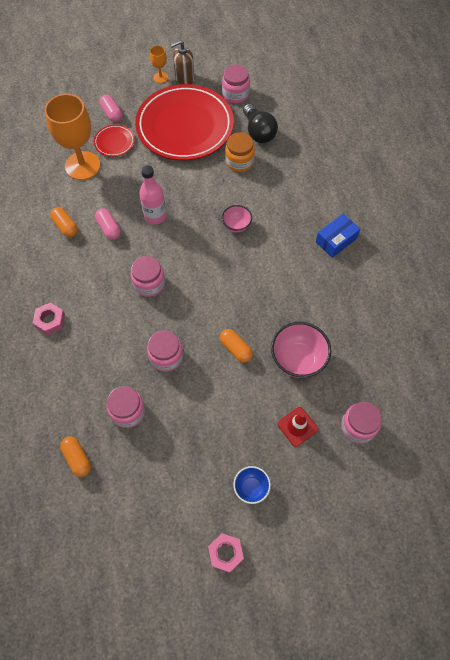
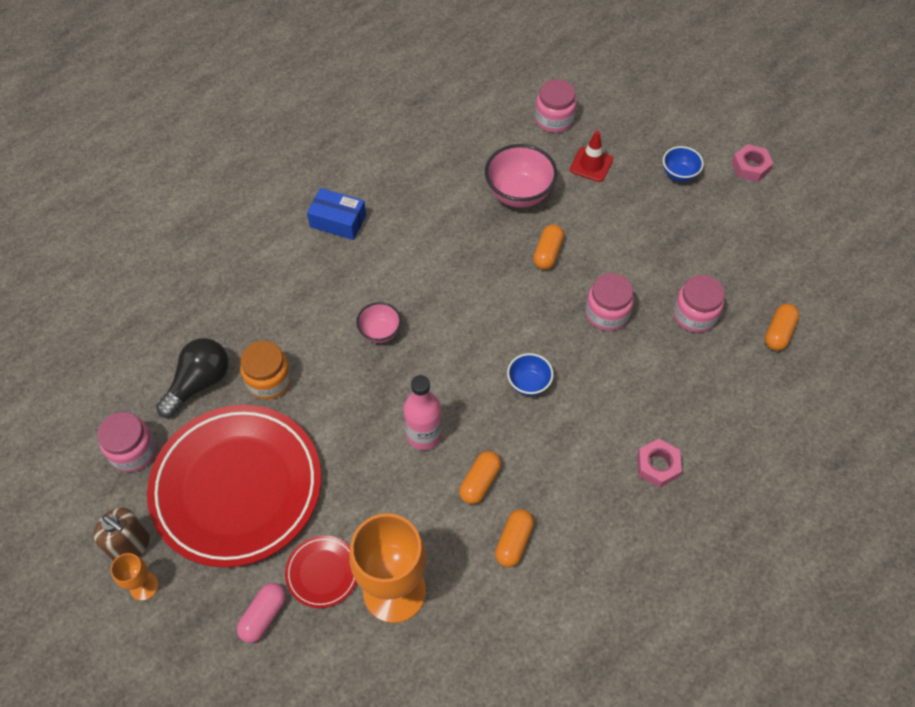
camera: 120 degrees left, 5 degrees down
(109, 228) = (480, 482): pink capsule -> orange capsule
(149, 284) = (528, 383): pink jar -> blue bowl

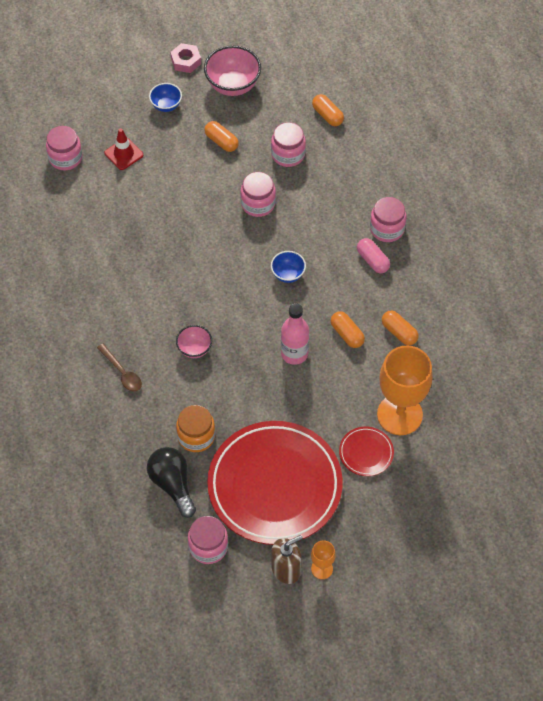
camera: 65 degrees left, 0 degrees up
(263, 616) = (379, 499): pink capsule -> pink capsule (372, 260)
(318, 278) = (122, 372): none -> brown spoon
(338, 221) = (75, 340): blue box -> none
(519, 194) = (122, 211): pink bowl -> pink bowl (233, 85)
(547, 253) = (187, 216): orange capsule -> orange capsule (221, 141)
(657, 465) = (387, 229): pink nut -> pink jar

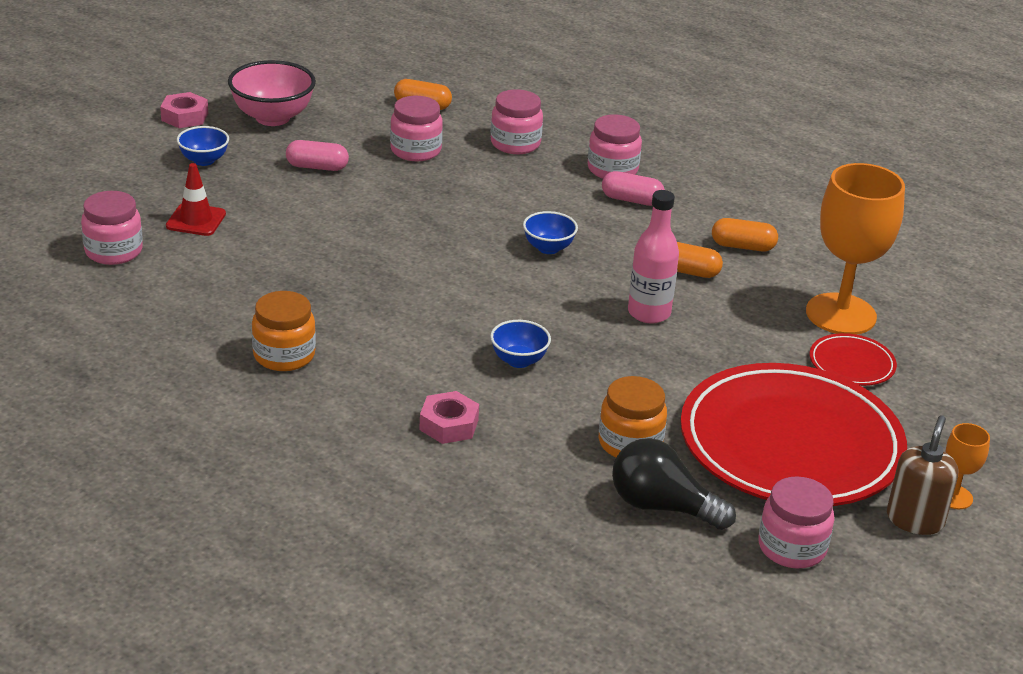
camera: 40 degrees left, 25 degrees down
(85, 280) = (284, 355): none -> orange jar
(122, 372) = (449, 425): brown spoon -> pink nut
(194, 349) = (519, 360): pink bowl -> blue bowl
(221, 141) = (317, 167): orange capsule -> pink capsule
(258, 204) = (432, 202): pink jar -> pink jar (515, 144)

